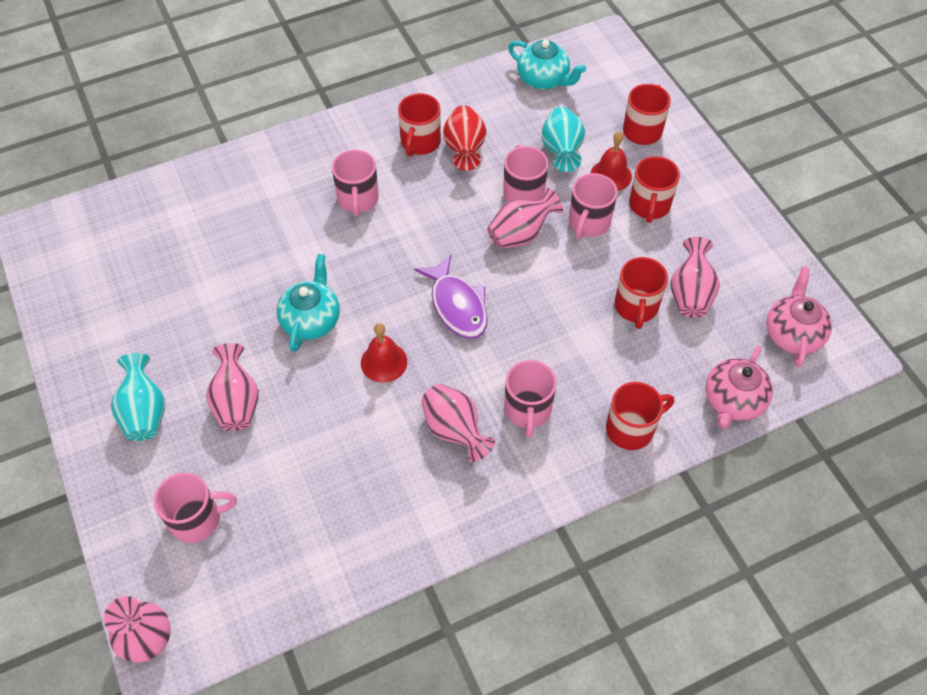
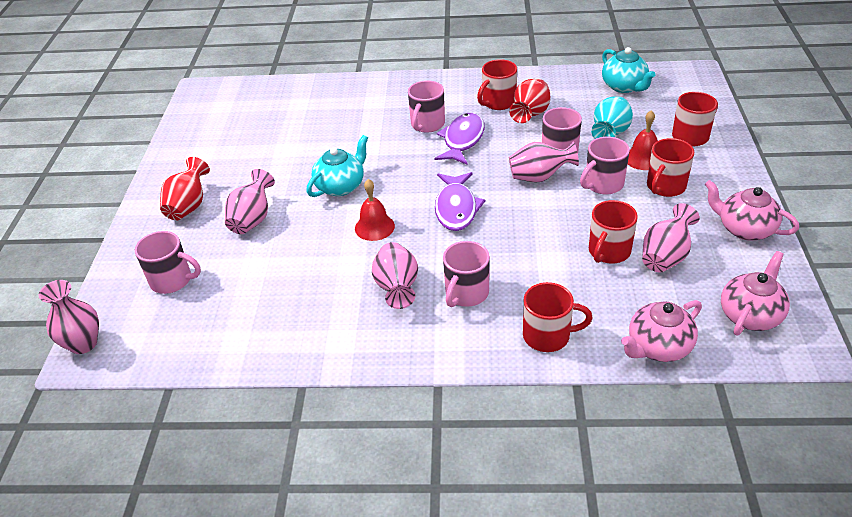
camera: 30 degrees right, 15 degrees down
(145, 412) = (189, 206): turquoise vase -> red vase
(410, 209) = (462, 140): none -> purple fish
(744, 235) = (744, 229): none -> pink teapot

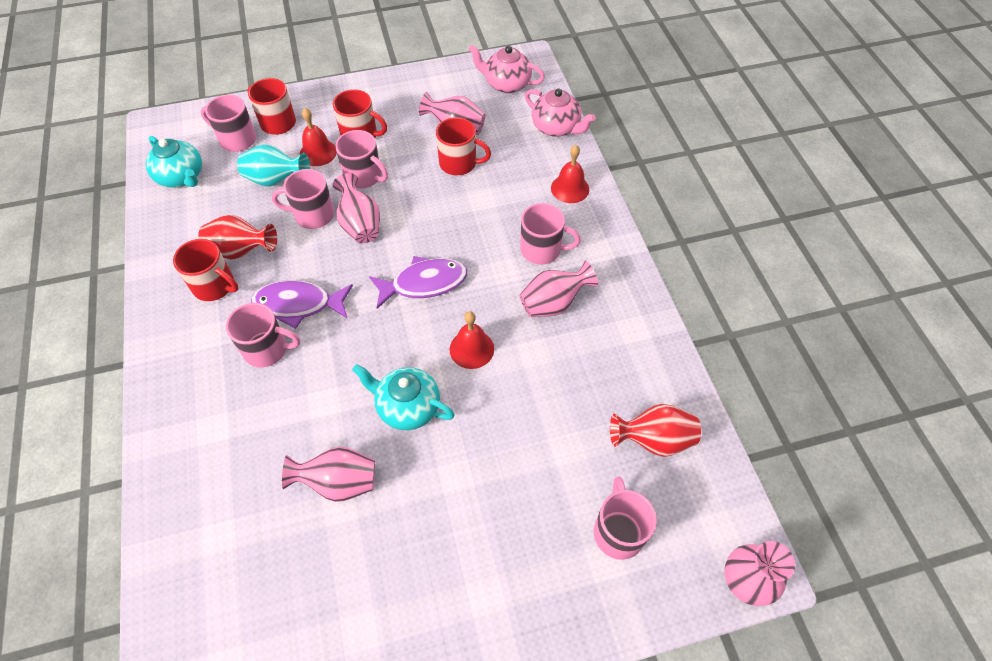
camera: 110 degrees left, 15 degrees up
(189, 206) = (485, 585): red vase -> red vase (653, 440)
(252, 219) = (491, 486): pink vase -> pink vase (339, 482)
(548, 336) = (570, 188): red mug -> red bell
(624, 86) = (182, 177): turquoise teapot -> turquoise teapot turned 90 degrees clockwise
(669, 113) = (237, 139): none -> pink mug
(744, 229) = (409, 88): pink teapot -> none

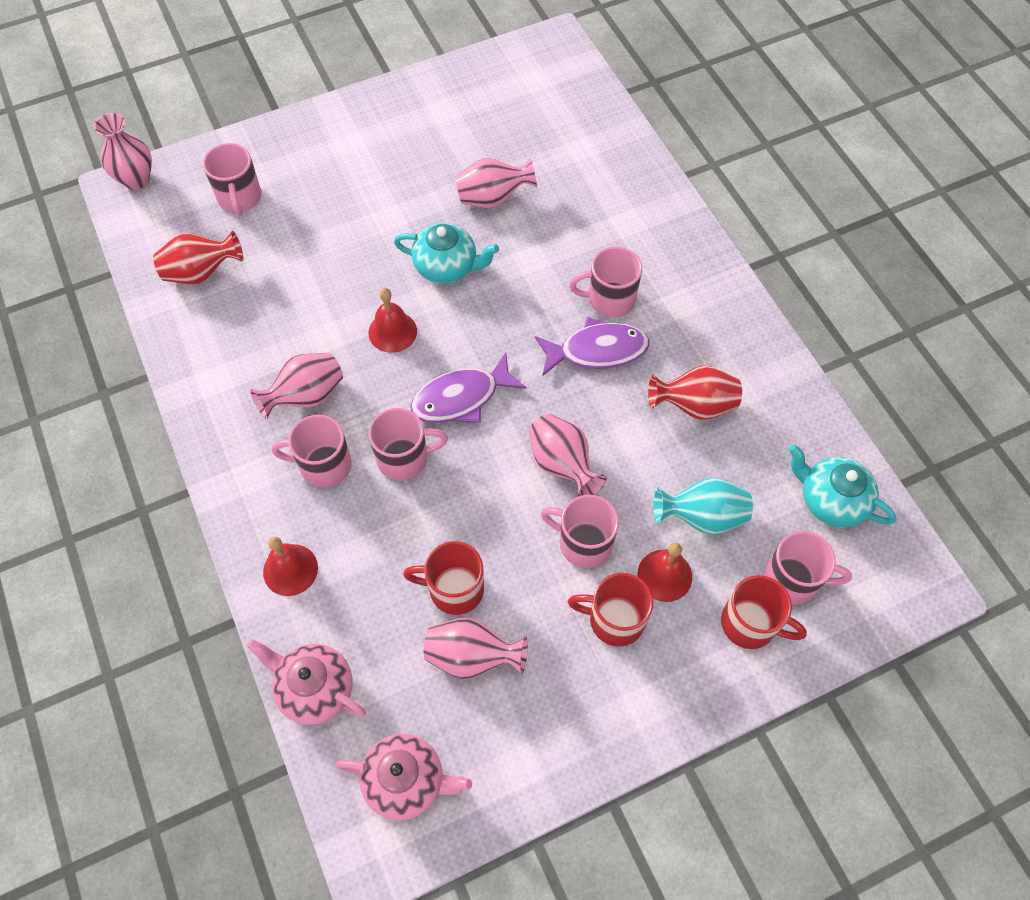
camera: 170 degrees right, 5 degrees up
(215, 286) = (702, 358): red mug -> none
(313, 215) = (629, 469): pink mug -> pink mug (404, 458)

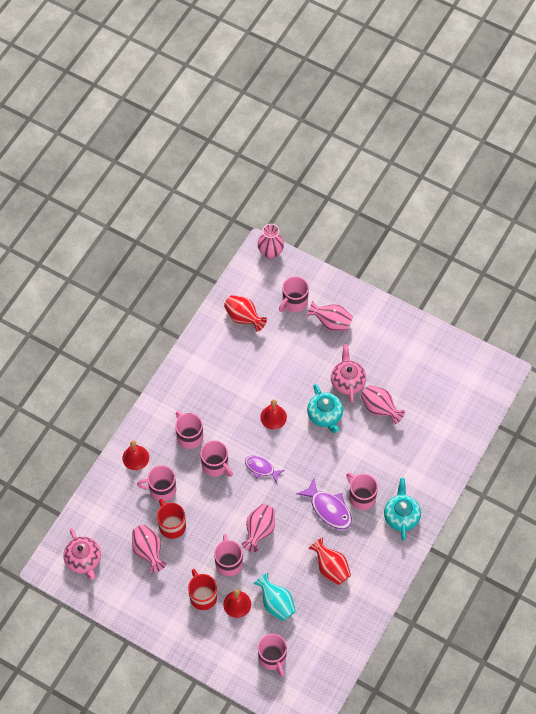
camera: 55 degrees right, 0 degrees up
(306, 396) = (215, 406): pink vase -> pink vase (331, 323)
(314, 689) = (95, 502): pink teapot -> pink teapot (347, 381)
(379, 565) = (161, 489): none -> pink mug
(461, 398) = (261, 468): purple fish -> purple fish, size x0.65
(750, 624) = (239, 651): red mug -> none
(831, 500) = (324, 653): turquoise teapot -> turquoise teapot (401, 516)

